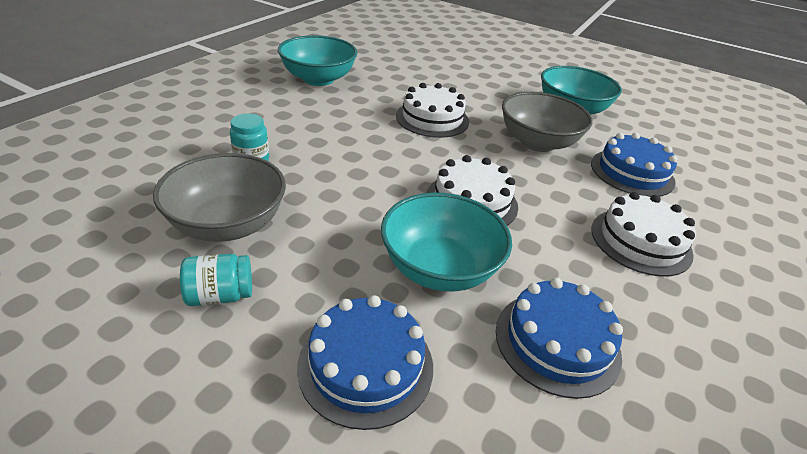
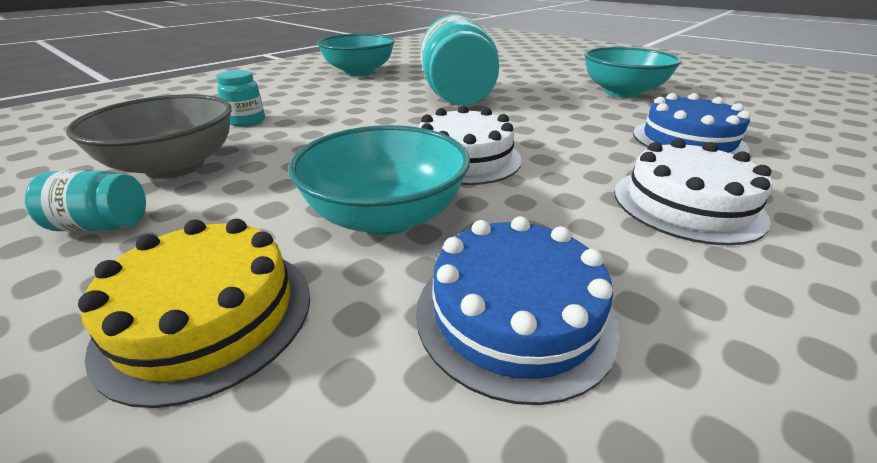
camera: 15 degrees right, 5 degrees down
(366, 365) = (208, 316): blue cake -> yellow cake
(432, 118) = (457, 96): white cake -> turquoise jar
(537, 142) = (570, 114): grey bowl -> none

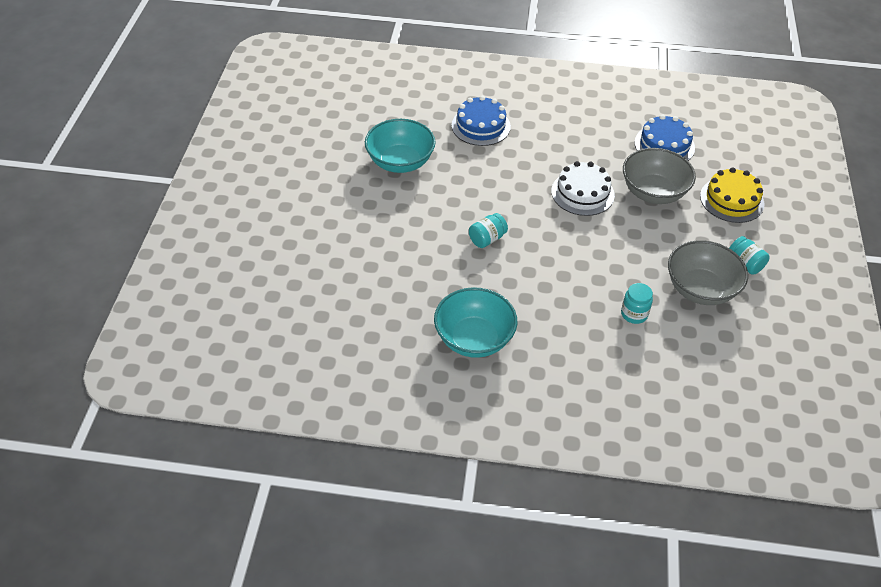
camera: 125 degrees left, 15 degrees up
(386, 216) = (653, 192): turquoise bowl -> grey bowl
(457, 96) = (487, 239): turquoise jar -> turquoise jar, size x0.44
(686, 204) = (560, 121): white cake -> none

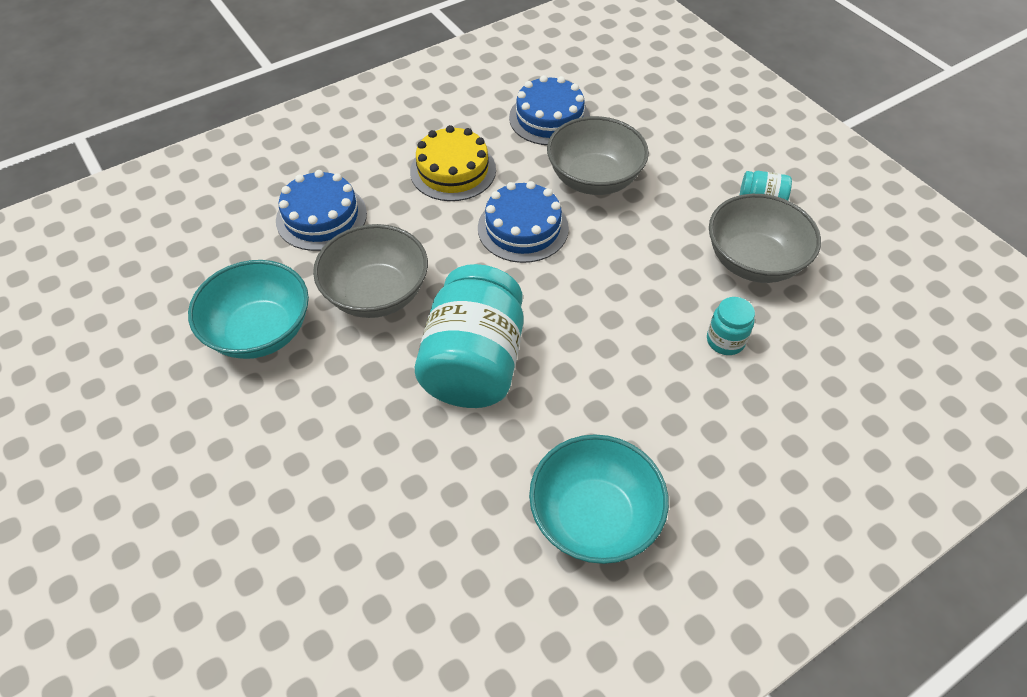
camera: 40 degrees left, 5 degrees up
(472, 178) = (377, 294): none -> grey bowl
(487, 239) = (474, 363): turquoise jar -> turquoise jar, size x2.26
(582, 193) = (523, 228): white cake -> blue cake
(732, 200) = (675, 139): yellow cake -> yellow cake (453, 170)

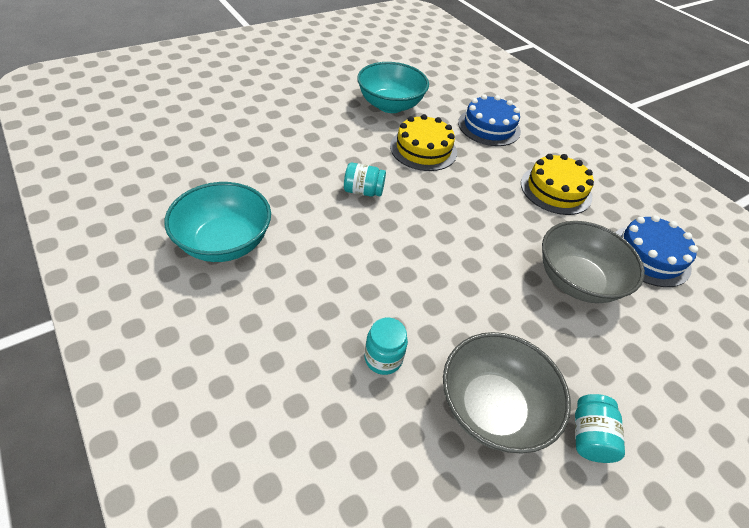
camera: 85 degrees right, 5 degrees down
(377, 294) = (423, 149): grey bowl -> yellow cake
(474, 363) = (363, 191): turquoise jar -> turquoise jar, size x0.44
(523, 228) = (501, 226): blue cake -> none

